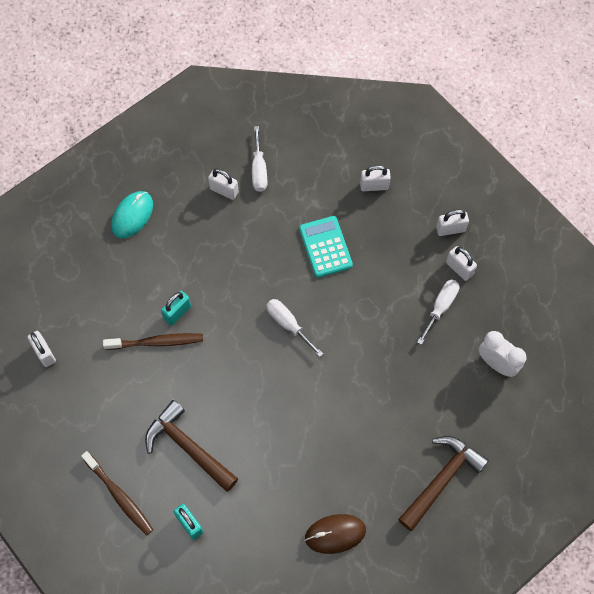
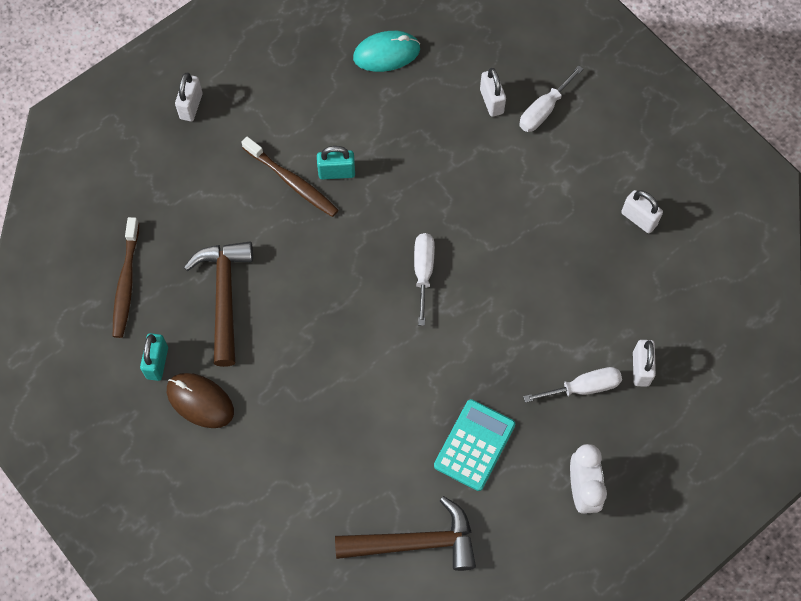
camera: 45 degrees right, 0 degrees up
(325, 247) = (532, 234): turquoise calculator -> turquoise calculator (474, 445)
(335, 534) = (269, 494): brown mouse -> brown mouse (200, 401)
(450, 229) = (671, 324): white padlock -> none

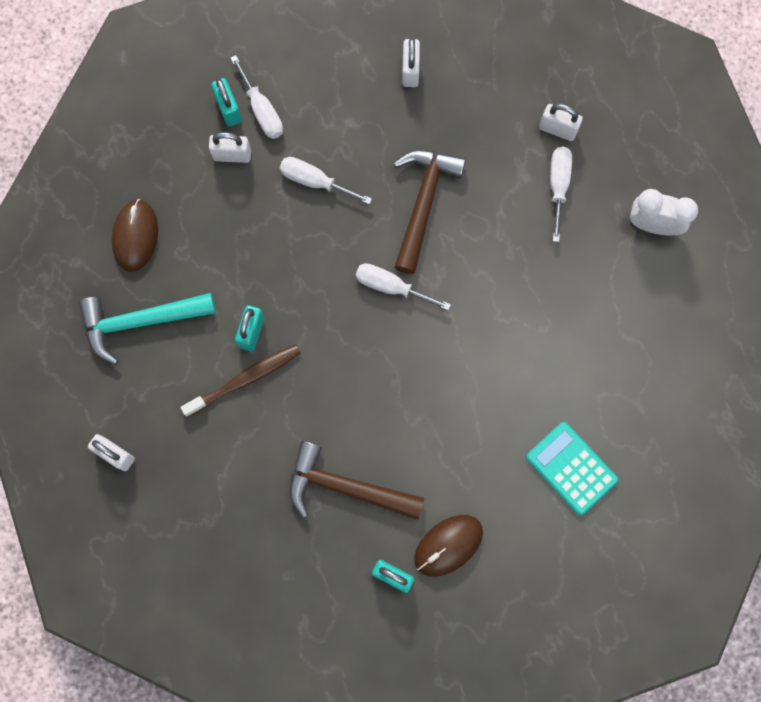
camera: 70 degrees left, 10 degrees up
(126, 283) = (294, 582): brown toothbrush -> none
(312, 83) = (140, 322): none -> turquoise hammer
(386, 53) = (135, 236): turquoise mouse -> brown mouse
(416, 542) = (653, 389): brown hammer -> brown hammer (423, 203)
(474, 445) = (580, 303): turquoise calculator -> turquoise calculator (571, 468)
(496, 175) = (315, 181): none -> white screwdriver
(532, 84) = (228, 109): none -> turquoise padlock
(639, 219) = (410, 70): white padlock -> white padlock turned 60 degrees counterclockwise

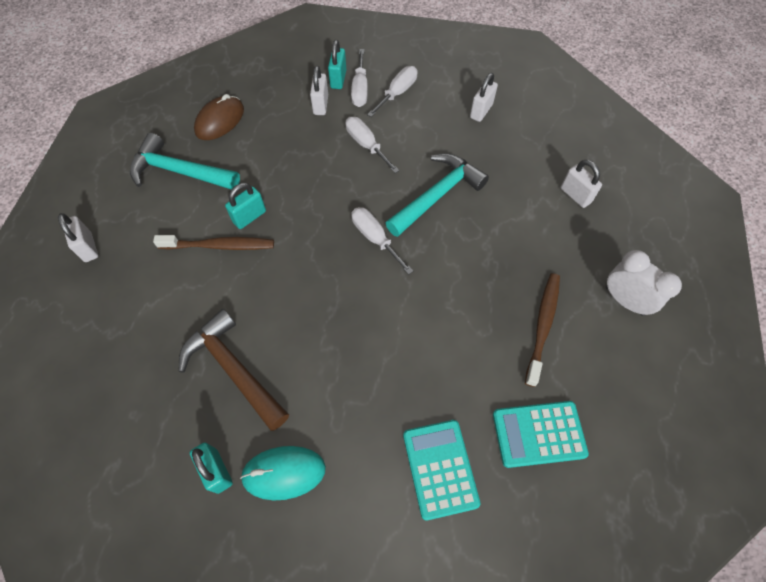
camera: 30 degrees right, 15 degrees down
(232, 155) = (321, 105): white padlock -> white padlock turned 60 degrees clockwise
(423, 203) = (437, 195): brown hammer -> turquoise hammer
(448, 545) = (284, 472): brown mouse -> turquoise mouse
(558, 186) = (554, 233): white screwdriver -> white screwdriver (397, 93)
(593, 291) = (542, 326): none -> brown toothbrush
(635, 393) = (538, 434): none -> turquoise calculator

